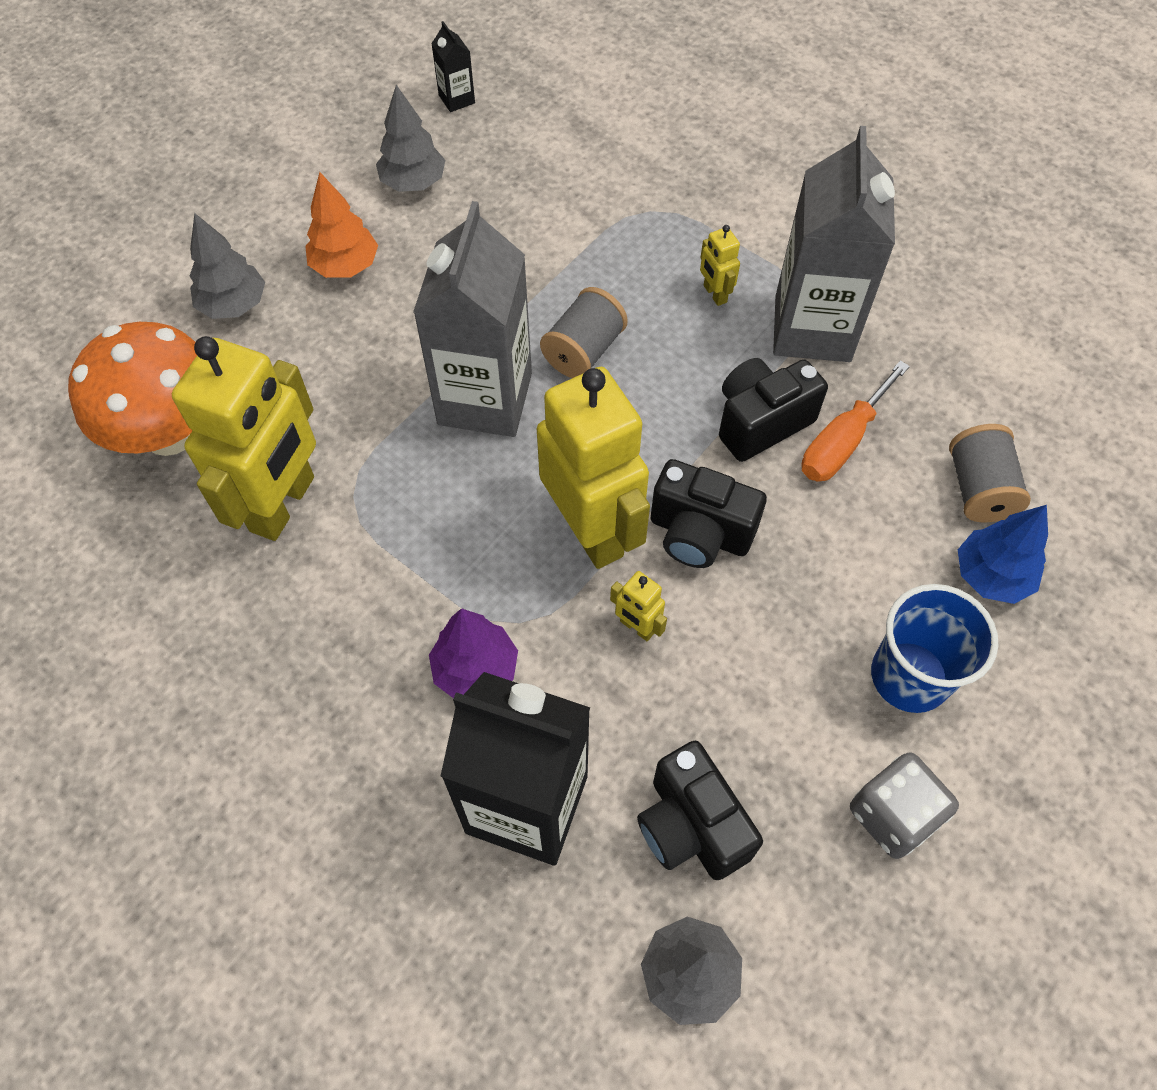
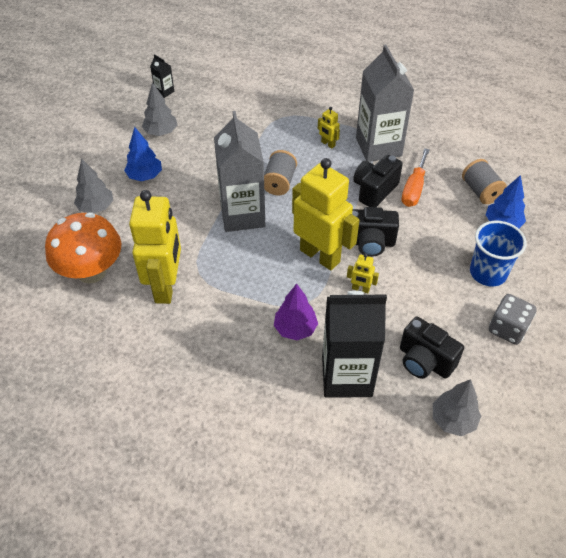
camera: 20 degrees left, 10 degrees down
(345, 266) = (145, 176): orange tree -> blue tree

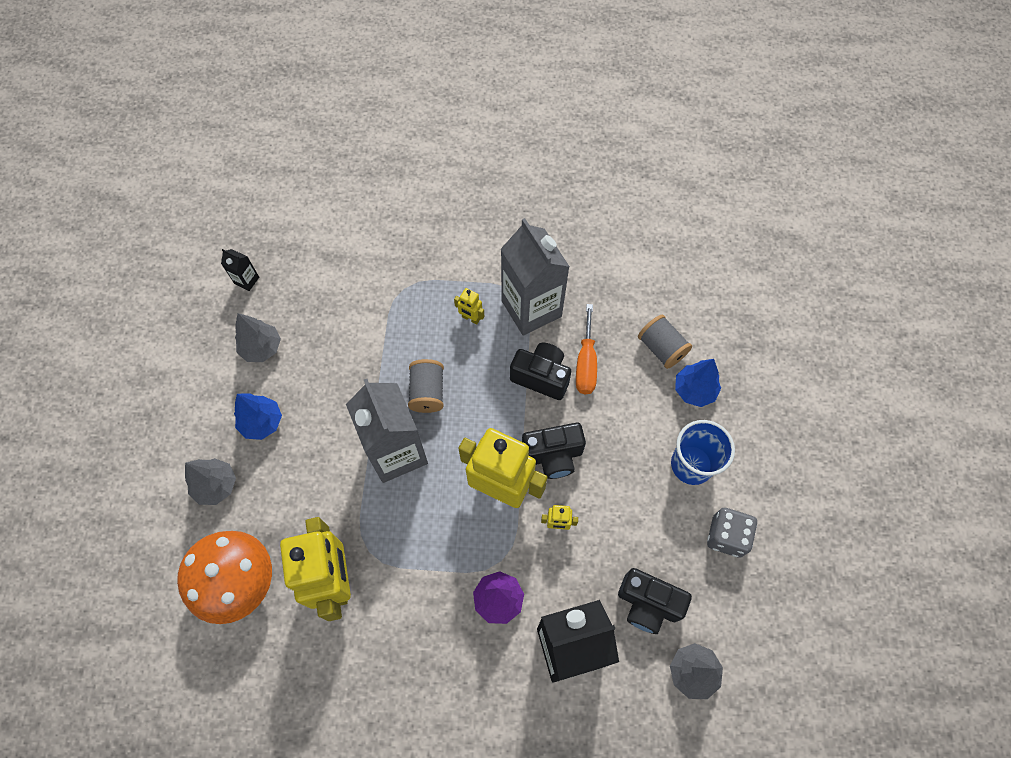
camera: 15 degrees left, 15 degrees up
(374, 190) = (541, 377): black camera -> black camera turned 90 degrees clockwise

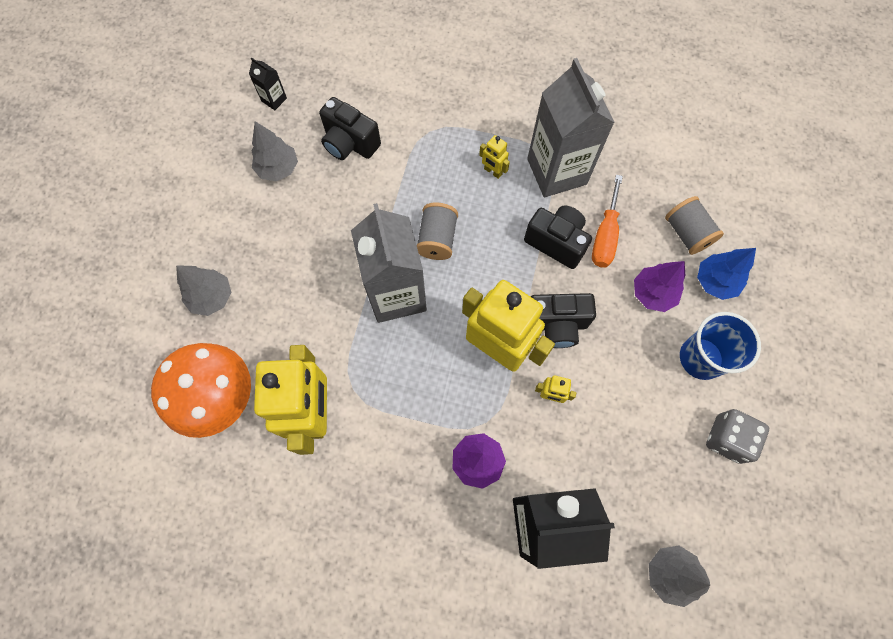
camera: 10 degrees right, 5 degrees up
(262, 422) = (267, 242): blue tree -> none
(638, 411) = (652, 293): none -> purple tree
(648, 604) = (633, 494): black camera -> black camera (350, 143)

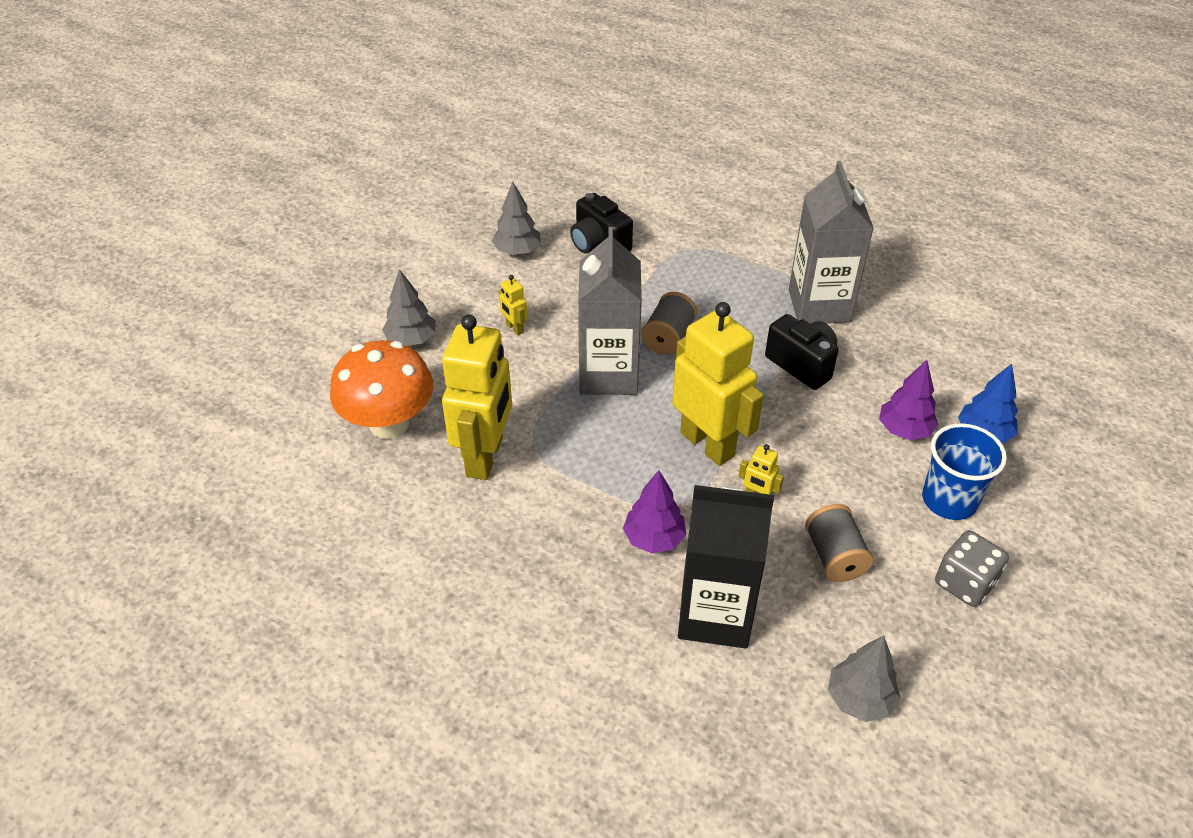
camera: 15 degrees right, 25 degrees down
(274, 99) = (532, 198): black carton -> none
(492, 171) = (747, 293): yellow robot -> yellow robot (514, 328)
(556, 325) = (782, 435): black camera -> none
(605, 236) = (860, 369): orange screwdriver -> none
(687, 233) = (958, 385): grey spool -> grey spool (834, 557)

